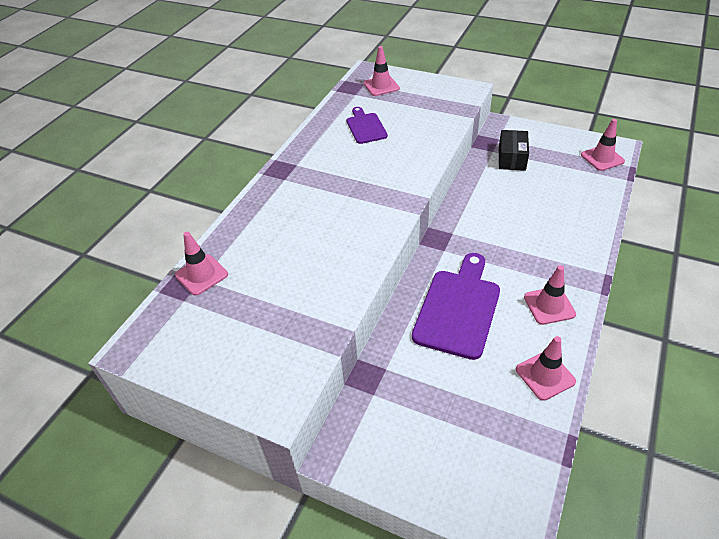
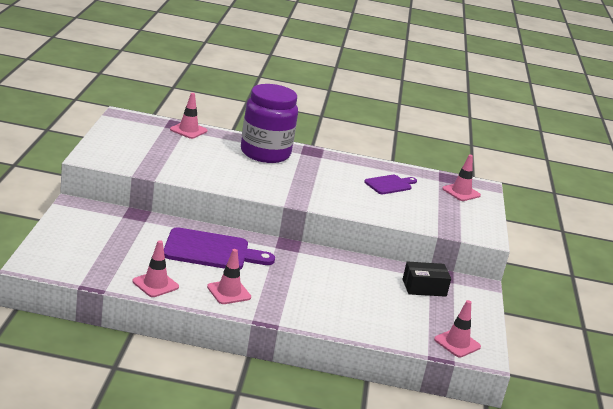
camera: 65 degrees right, 20 degrees down
(281, 209) = (265, 153): none -> purple jar

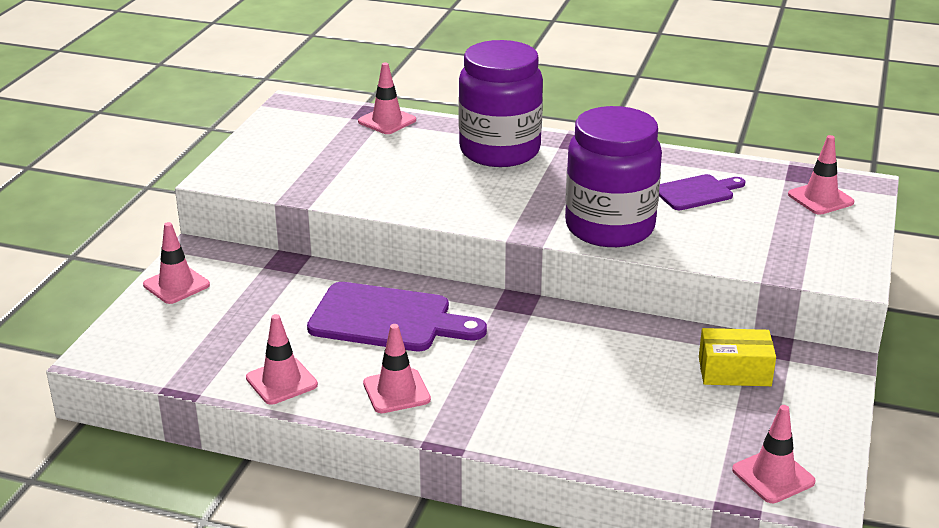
camera: 15 degrees right, 5 degrees up
(68, 225) = (176, 285): none -> pink traffic cone
(344, 202) = (609, 227): none -> purple jar
(424, 288) = (734, 371): black box -> yellow box

